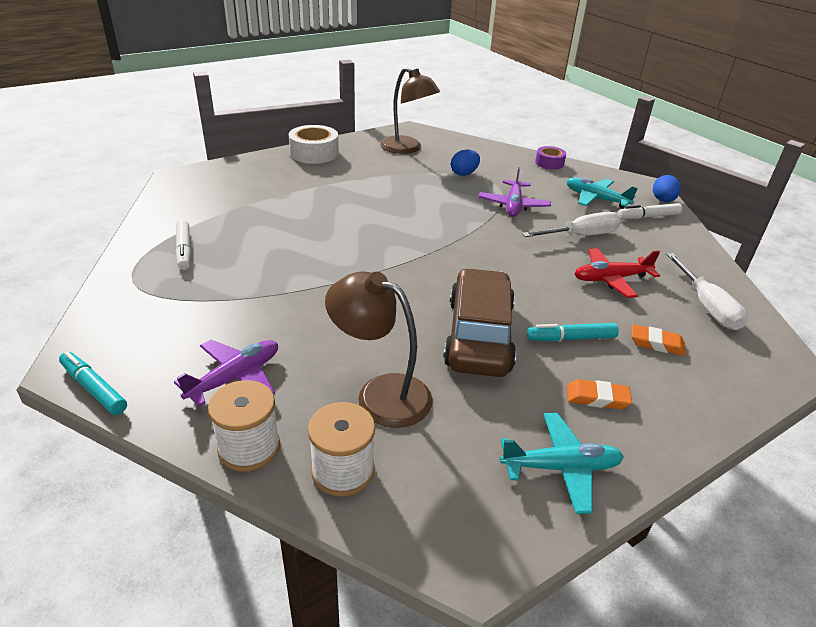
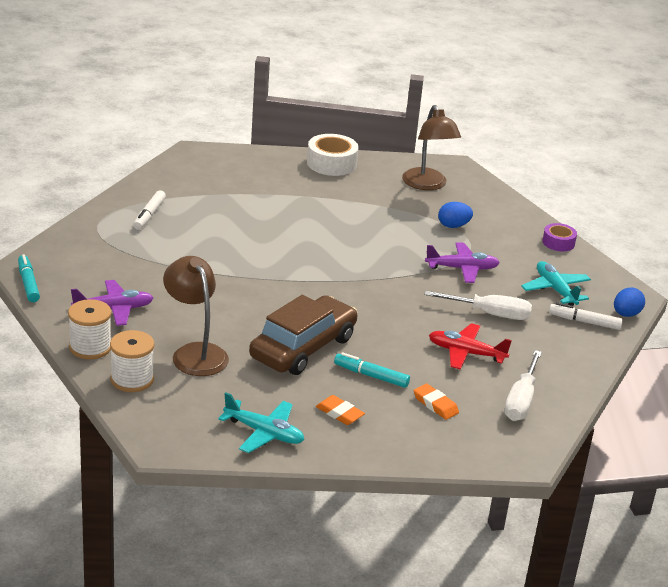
camera: 30 degrees right, 5 degrees down
(513, 205) = (462, 269): purple plane -> purple plane turned 135 degrees counterclockwise

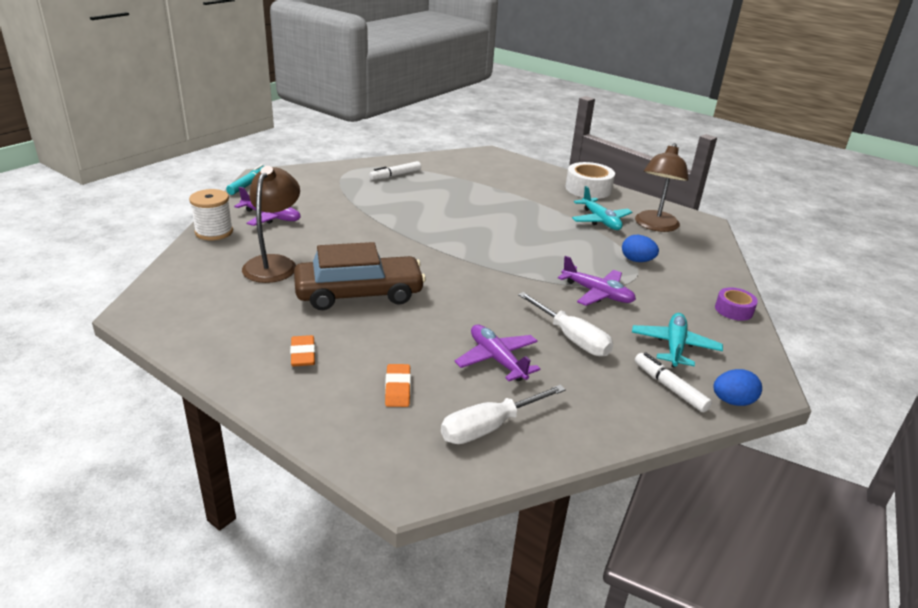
camera: 40 degrees right, 0 degrees up
(132, 379) = (201, 261): white spool -> none
(264, 433) = (219, 339): turquoise plane -> turquoise plane (600, 221)
(371, 376) = (379, 338): turquoise marker -> none
(466, 353) = (497, 359): red plane -> purple plane

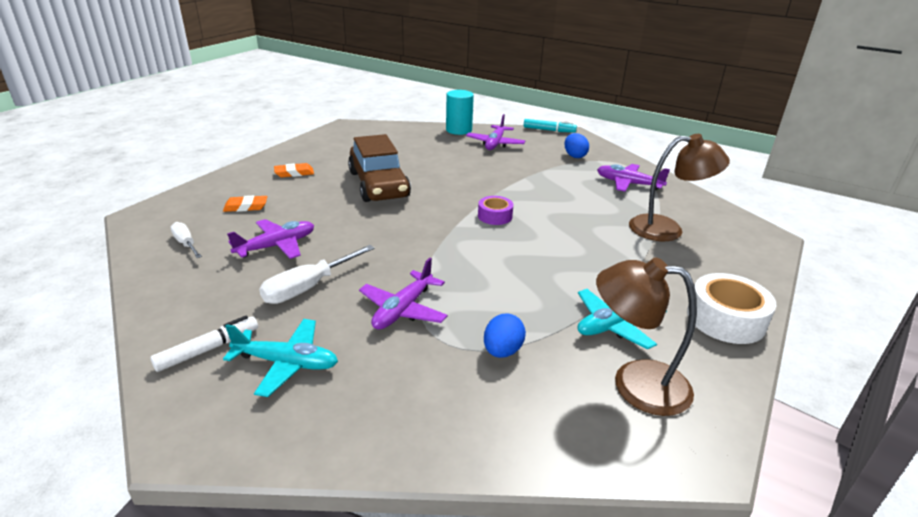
camera: 85 degrees right, 0 degrees up
(214, 232) = (459, 130): white spool -> turquoise cylinder
(274, 263) = (418, 152): brown lamp -> brown lamp (667, 229)
(395, 175) = (628, 184): white marker -> purple plane
(488, 427) = (186, 243): white screwdriver -> white screwdriver, size x0.62
(732, 401) = (167, 399): blue egg -> blue egg (574, 156)
(733, 310) = (379, 442): purple tape -> purple tape (495, 216)

